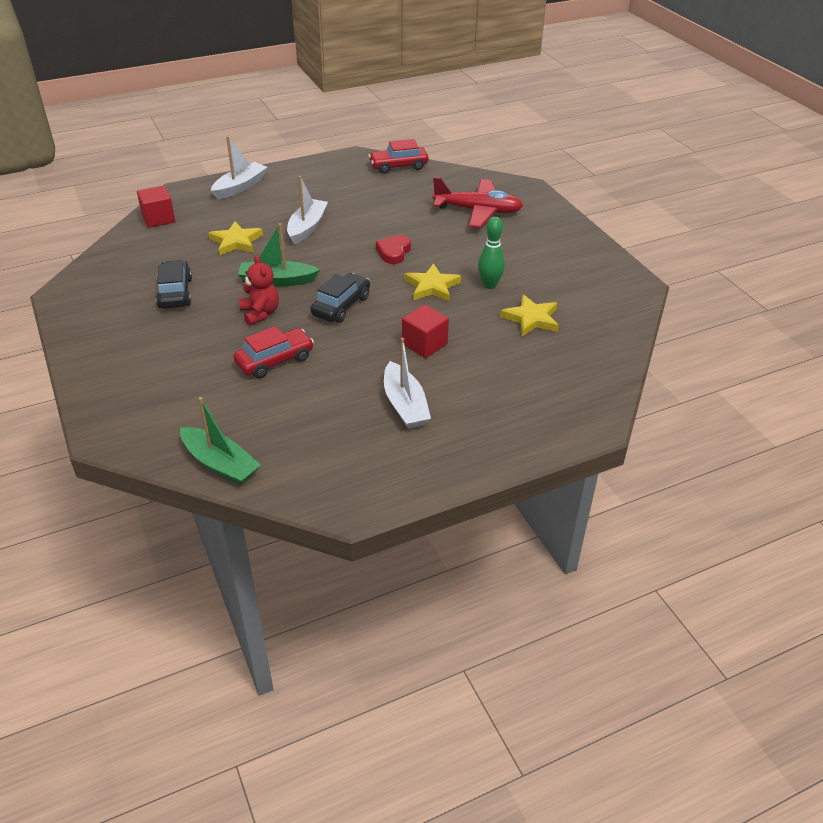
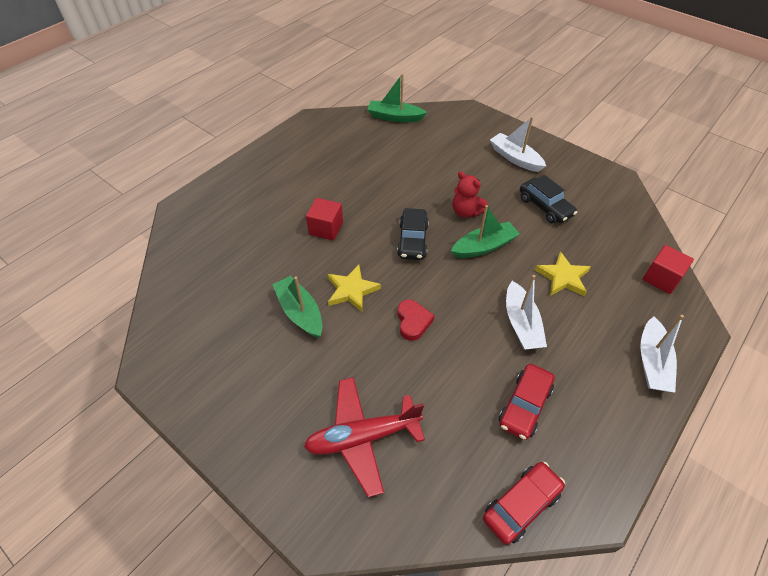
camera: 155 degrees right, 10 degrees up
(275, 361) = (420, 180): red car -> red car (524, 406)
(405, 405) = (314, 179): white boat -> white boat (515, 158)
(489, 285) = (300, 312): green bowling pin -> green boat
(531, 318) = (249, 285): yellow star -> none

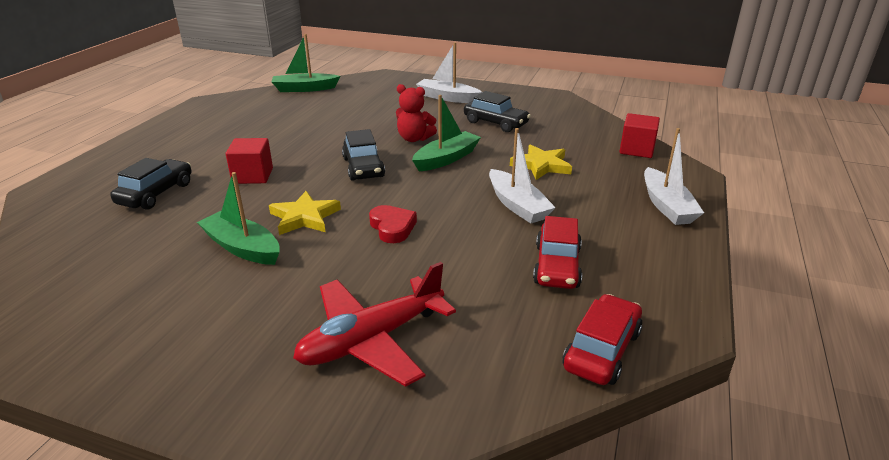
camera: 20 degrees left, 20 degrees down
(253, 232) = (156, 194): none -> black car

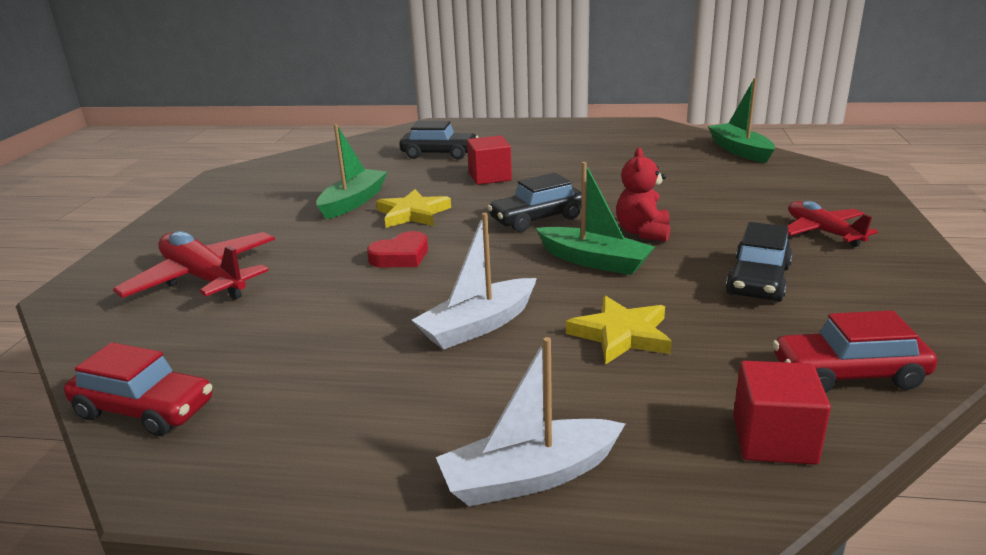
camera: 80 degrees right, 5 degrees down
(447, 98) = (823, 232): white boat -> red plane
(557, 266) = (323, 368): red car -> red car (848, 374)

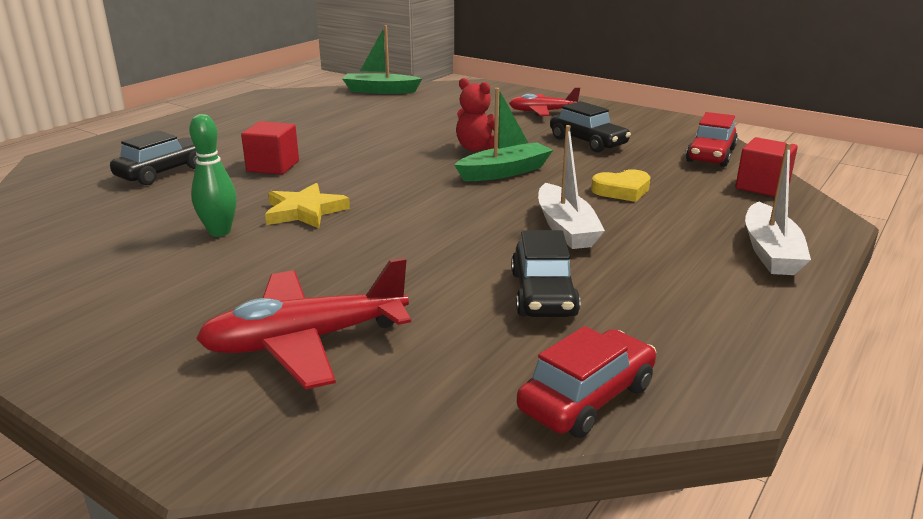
camera: 65 degrees left, 0 degrees up
(353, 202) = (219, 232): green boat -> green bowling pin
(401, 256) = (398, 233): red heart -> none
(537, 219) = (400, 171): black car -> black car (543, 294)
(621, 335) = (622, 190): yellow star -> yellow heart

